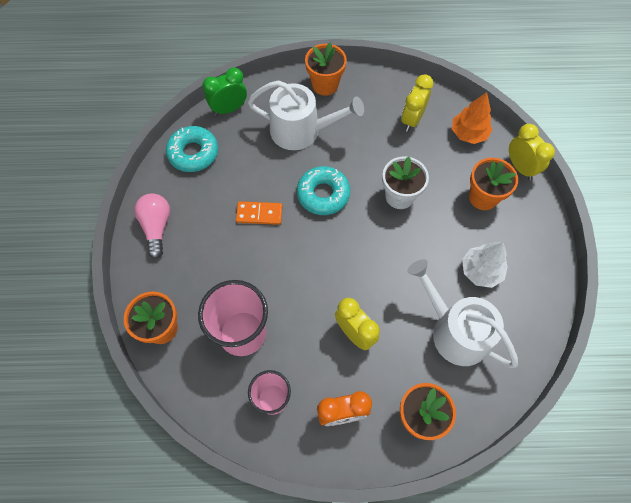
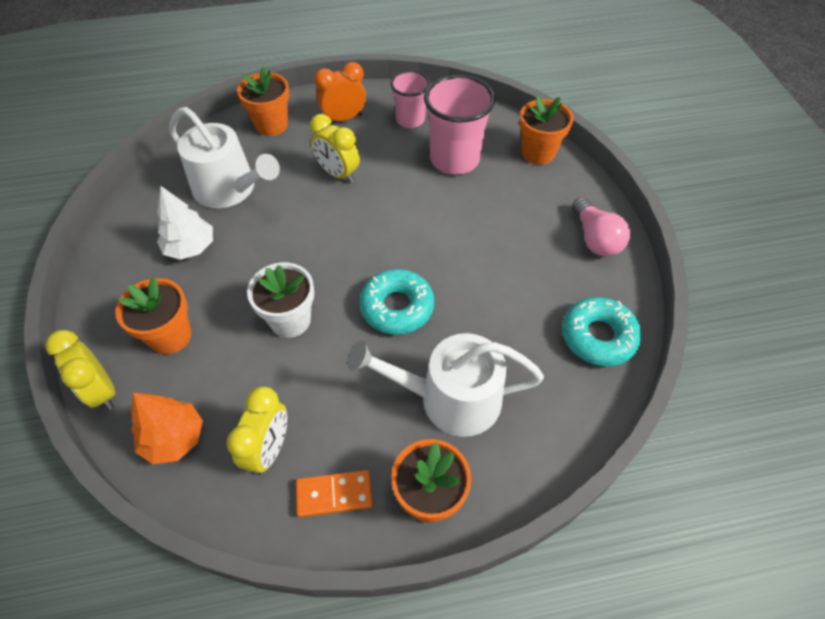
camera: 170 degrees right, 10 degrees down
(229, 109) = (578, 419): green clock -> none
(259, 214) = (475, 271): orange domino -> orange domino (334, 494)

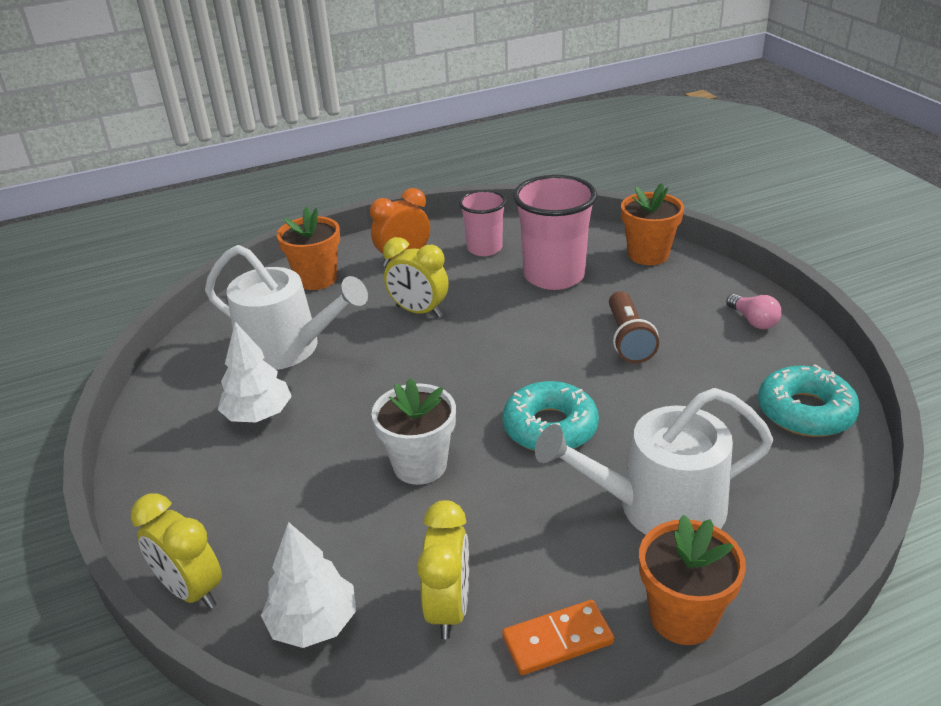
camera: 10 degrees left, 20 degrees down
(170, 336) = (266, 512): orange flower pot -> none
(174, 438) = (313, 623): orange tree -> white tree
(488, 236) = (628, 339): none -> brown flashlight
(595, 238) = (753, 321): pink light bulb -> pink light bulb, size x0.66

